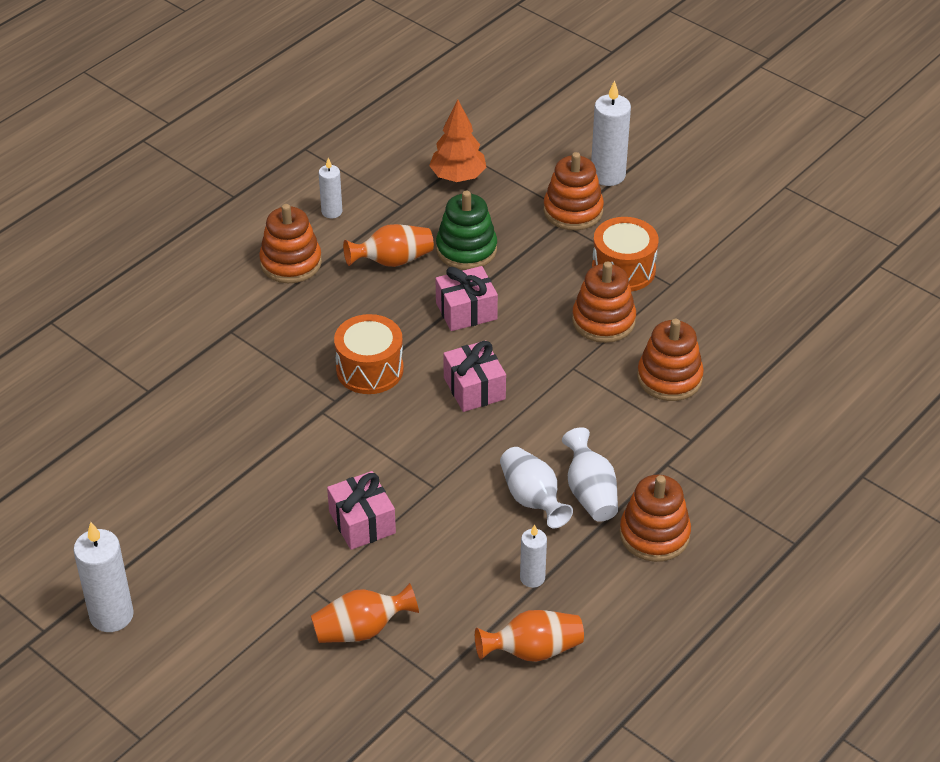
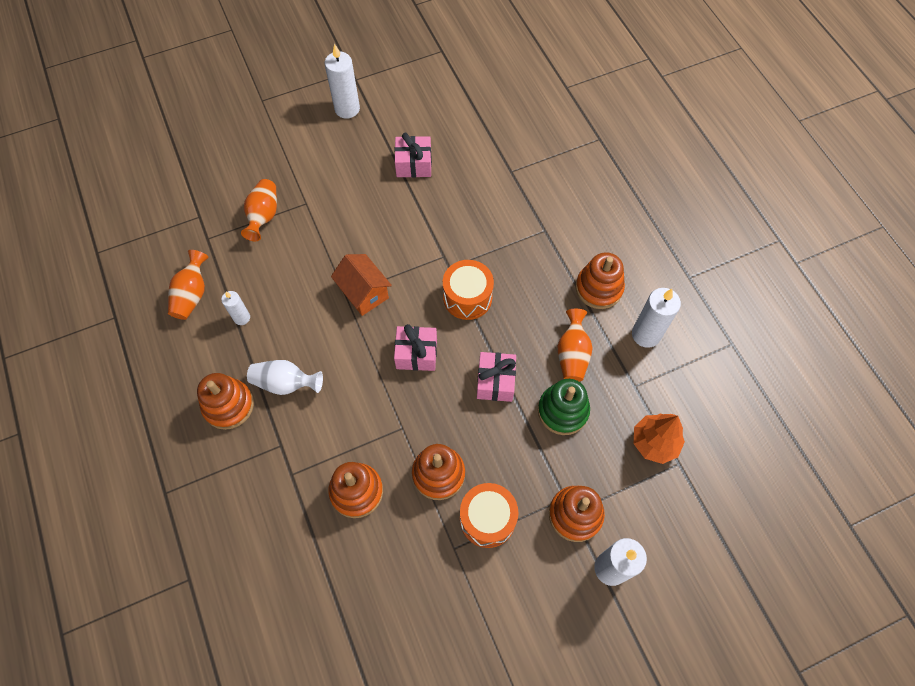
camera: 115 degrees right, 20 degrees up
(332, 212) = (646, 334): white candle -> white candle, size x1.71
(362, 522) = (340, 244): pink gift -> pink gift (414, 164)
(421, 468) = (364, 293): none -> orange house
(532, 499) = (301, 346): white vase -> none

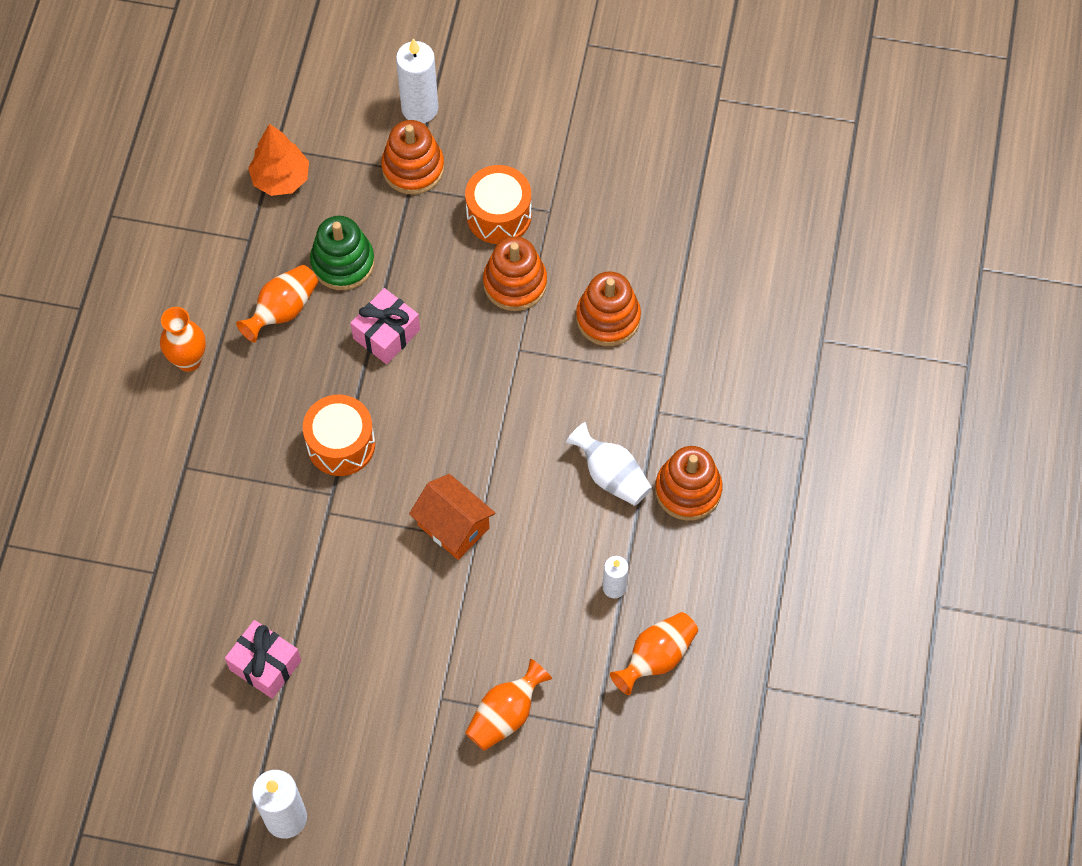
camera: 145 degrees left, 0 degrees up
(364, 293) = (453, 526): orange house -> orange house turned 45 degrees counterclockwise
(416, 354) = (446, 417): pink gift -> none
(598, 288) = (189, 360): orange stacking toy -> orange vase
(646, 334) = (187, 280): white candle -> none

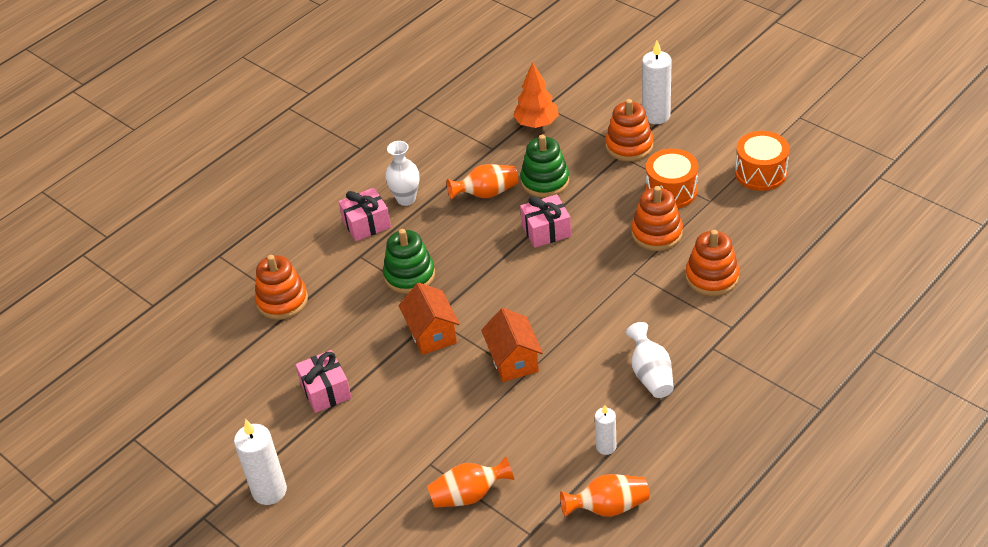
camera: 35 degrees right, 20 degrees down
(163, 418) = (366, 224): none -> pink gift
(189, 360) = (406, 199): orange vase -> white vase
(263, 467) = (409, 275): none -> green stacking toy
(339, 534) = (432, 333): none -> orange house
(341, 444) = (470, 282): orange drum -> orange drum (760, 173)
(688, 490) = (704, 407): orange stacking toy -> orange stacking toy (282, 301)

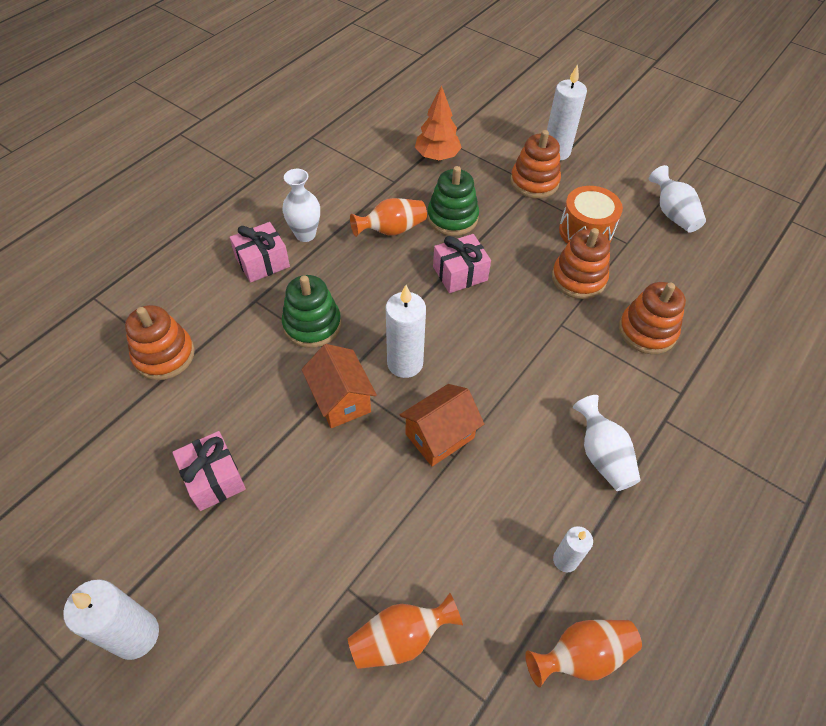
camera: 10 degrees left, 10 degrees up
(489, 305) = (405, 363): none -> white candle
(513, 360) = (440, 436): orange house -> orange house turned 75 degrees clockwise
(760, 173) = (672, 214): orange drum -> white vase

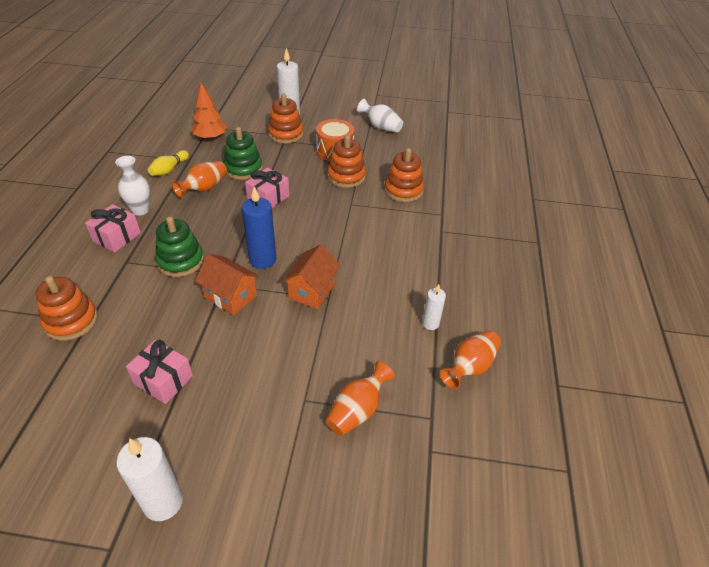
camera: 30 degrees left, 10 degrees down
(365, 187) = (169, 169): none -> yellow bowling pin
(405, 363) = (262, 260): white candle -> blue candle
(602, 455) = (417, 262): white vase -> none

